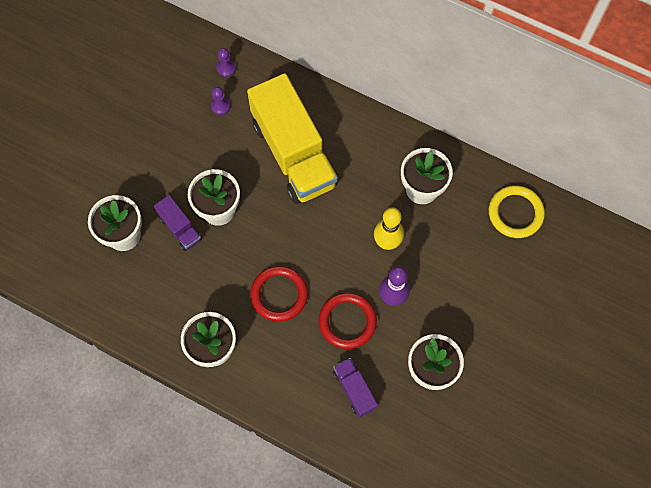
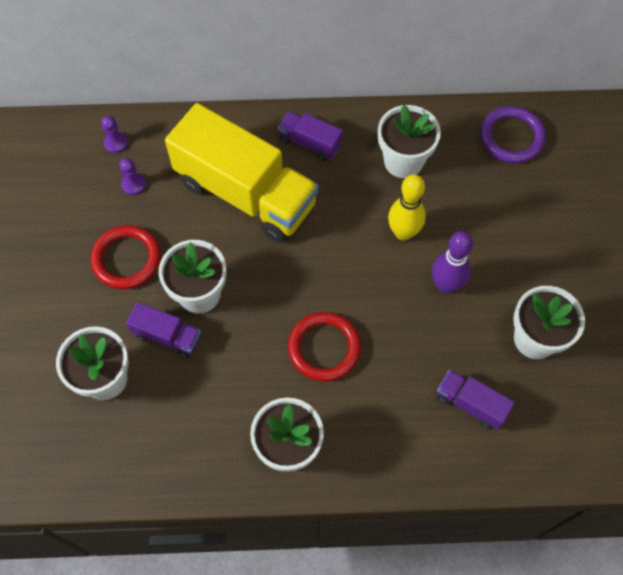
camera: 30 degrees left, 5 degrees down
(347, 321) = (416, 336): red ring -> red ring (126, 259)
(362, 139) = (310, 143): none -> purple truck
(515, 213) = (511, 137): yellow ring -> purple ring

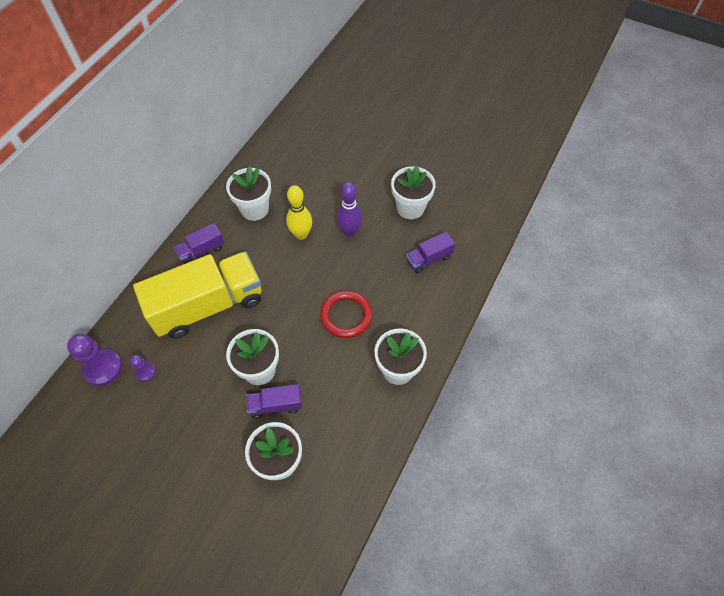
camera: 60 degrees left, 5 degrees down
(116, 143) = (103, 368): purple pawn -> purple pawn, size x1.89
(126, 259) = (200, 404): red ring -> none
(167, 336) = (276, 405): purple truck -> purple truck turned 150 degrees counterclockwise
(511, 137) = (281, 150): purple ring -> none

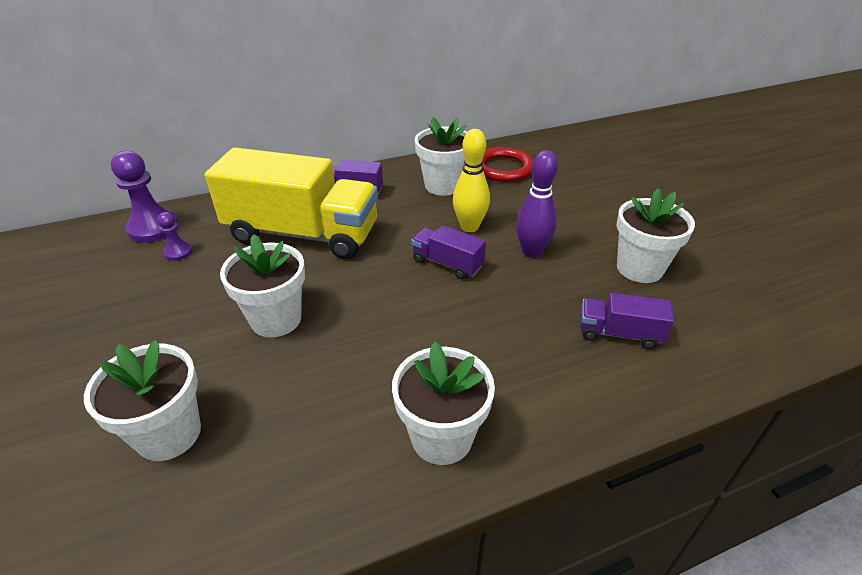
camera: 40 degrees right, 20 degrees down
(276, 405) = (246, 367): purple truck -> purple truck (447, 264)
(346, 316) = (437, 329): red ring -> red ring (503, 168)

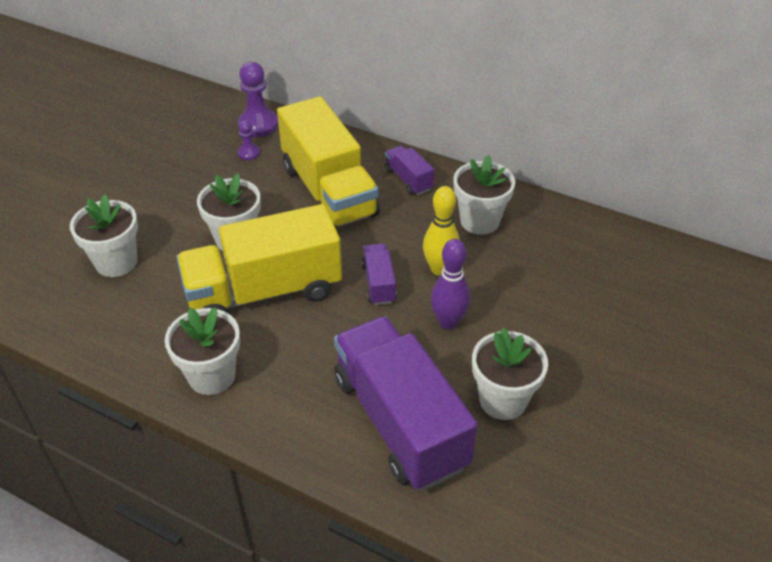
camera: 50 degrees right, 5 degrees up
(371, 336) = (264, 292): none -> yellow truck
(503, 168) = (555, 240): red ring -> none
(619, 333) = (400, 421): purple truck -> purple truck, size x2.25

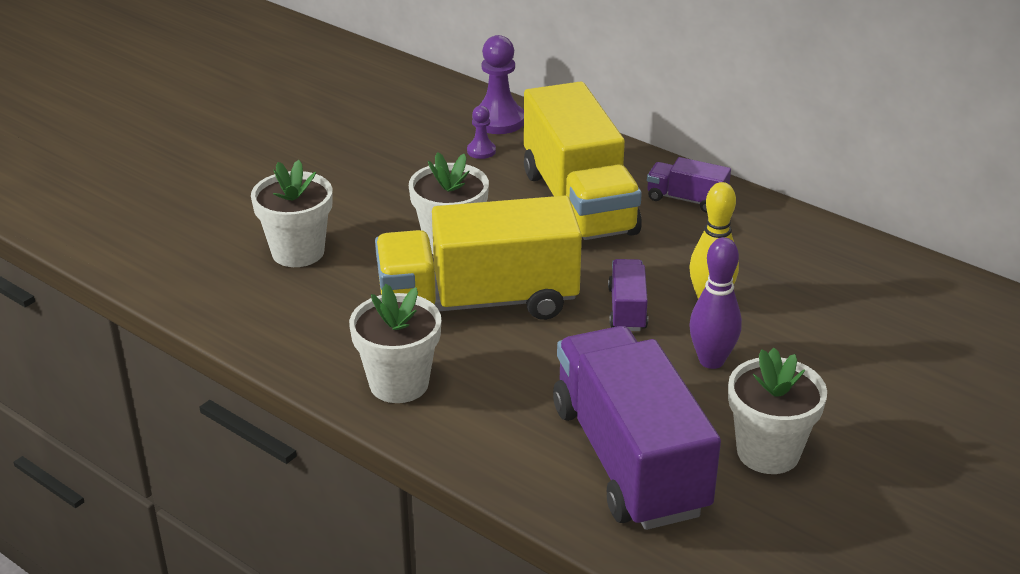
camera: 10 degrees right, 10 degrees down
(408, 180) = (686, 199): purple truck -> purple truck turned 45 degrees counterclockwise
(479, 221) = (774, 255): white flower pot -> none

